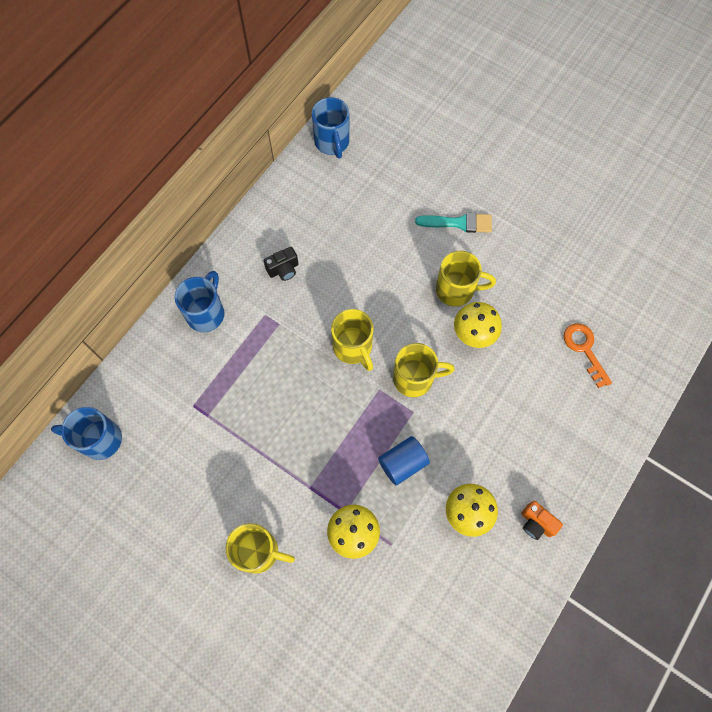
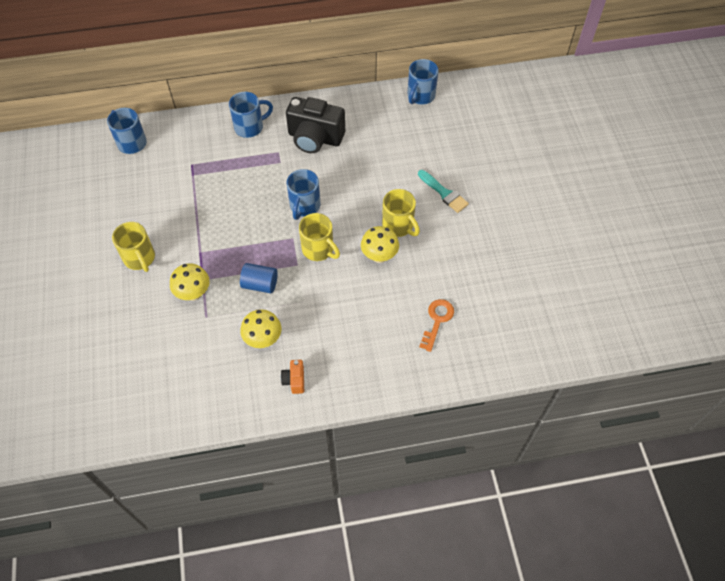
camera: 45 degrees right, 10 degrees down
(283, 269) = (315, 138): black camera -> black camera, size x2.23
(353, 348) = (304, 206): yellow mug -> blue mug

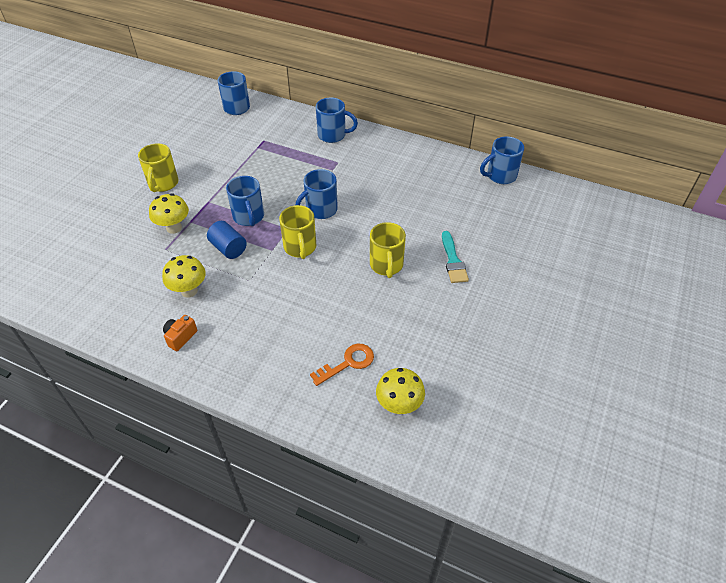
camera: 35 degrees right, 10 degrees down
(250, 246) = (249, 217): none -> blue mug
(315, 138) = (377, 166): black camera -> none
(379, 256) = (346, 280): yellow mushroom -> yellow mushroom (399, 406)

